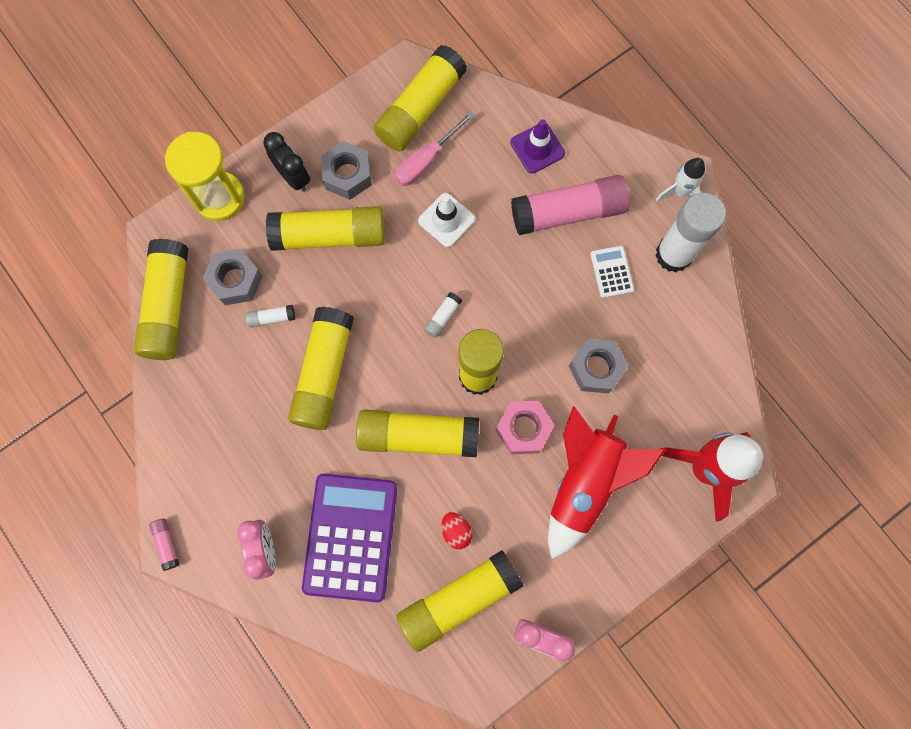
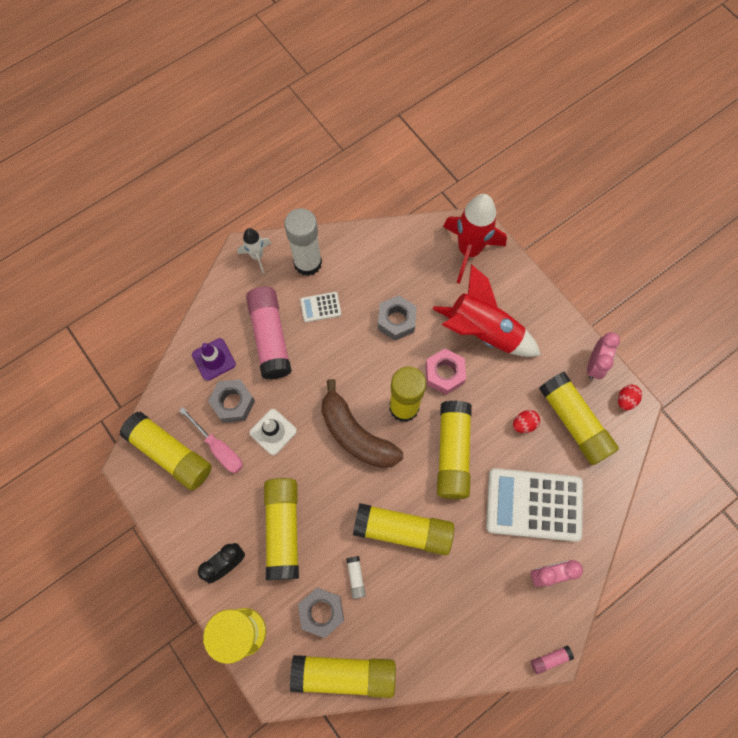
camera: 90 degrees left, 5 degrees down
(347, 175) = (228, 515): grey nut -> grey nut (233, 403)
(350, 537) = (534, 505): purple calculator -> white calculator
(442, 317) = (356, 434): white glue stick -> brown banana
(490, 676) = (625, 400): none -> red egg

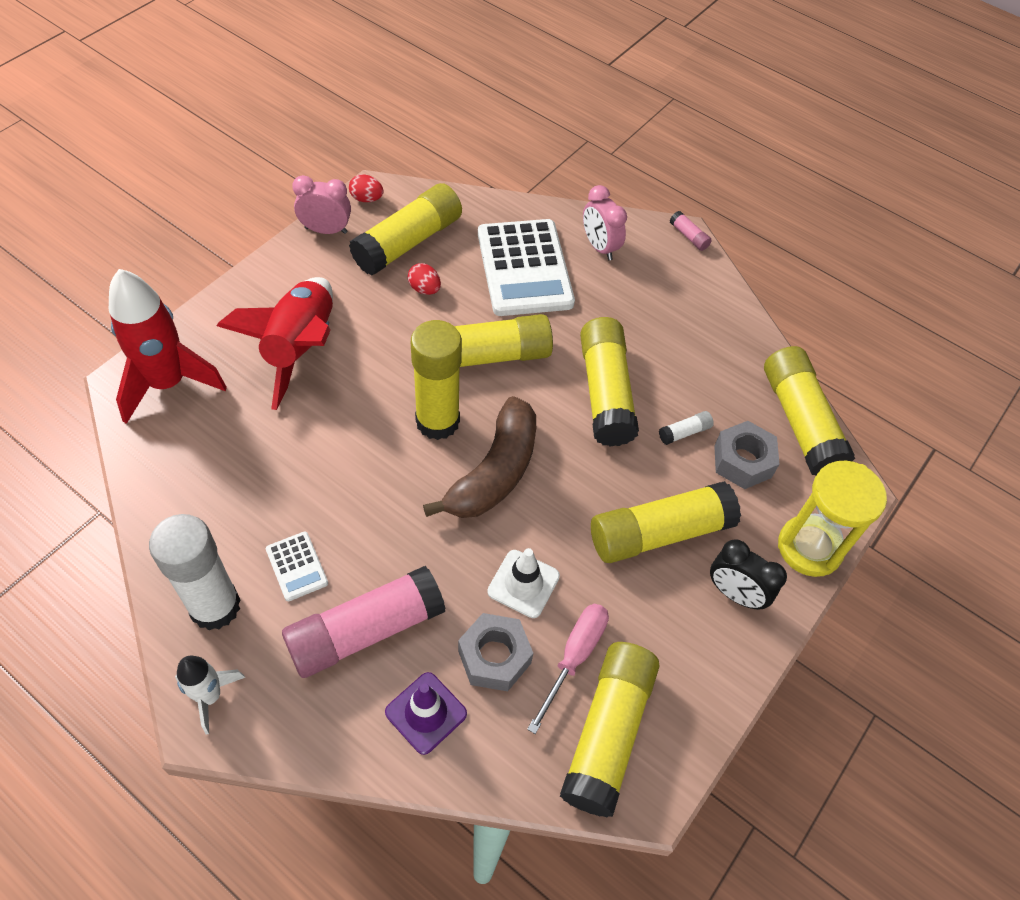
camera: 110 degrees left, 15 degrees down
(396, 321) = (302, 455): grey nut -> none
(444, 374) = (375, 382): pink nut -> none

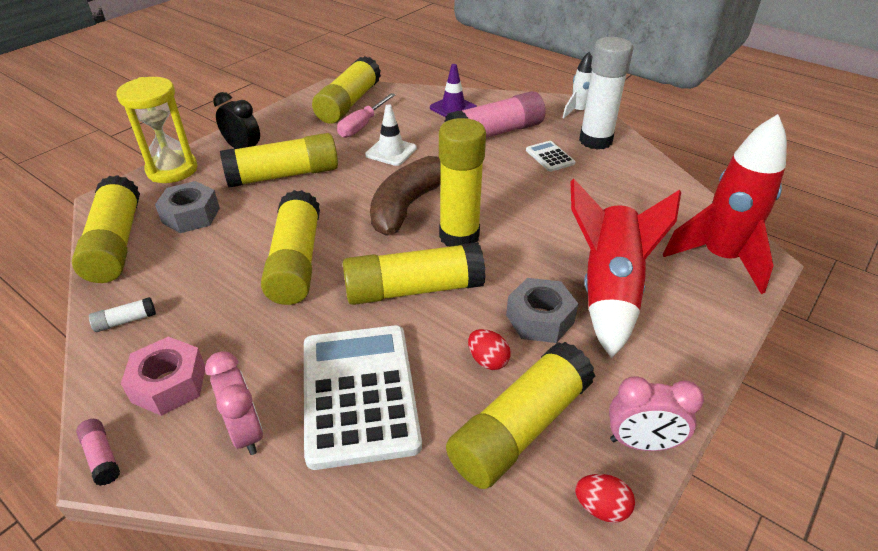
camera: 175 degrees left, 15 degrees down
(494, 657) = (412, 125): grey nut -> grey nut (540, 319)
(669, 280) = (169, 384): none -> pink nut
(684, 432) = (232, 233): white glue stick -> white glue stick (125, 321)

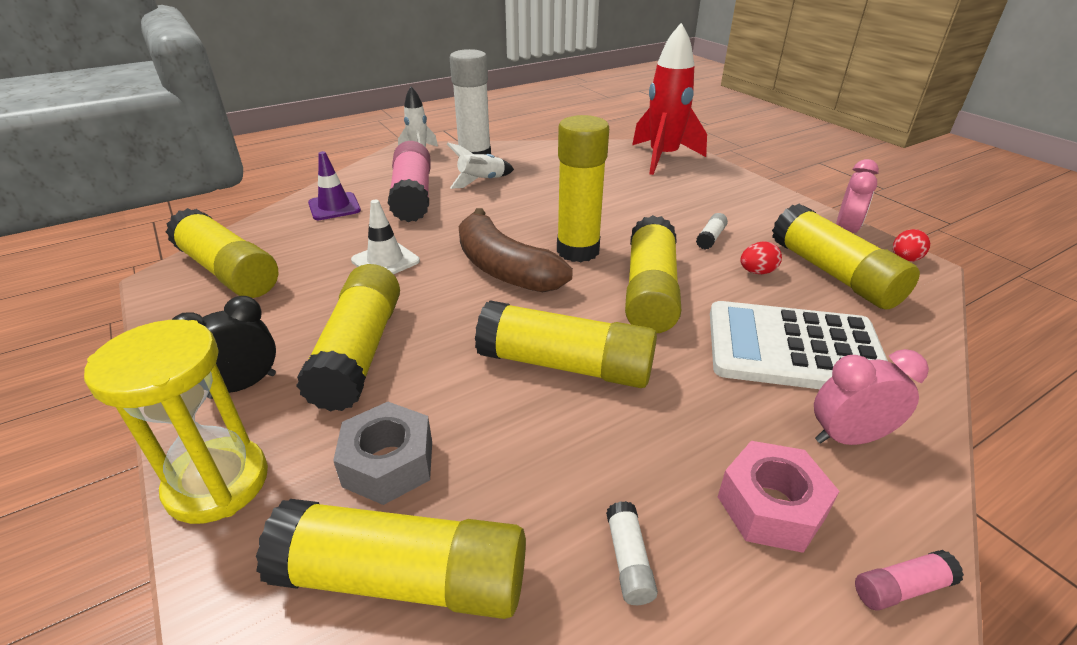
camera: 70 degrees left, 5 degrees down
(362, 125) = (301, 270): pink screwdriver -> none
(540, 319) = (710, 238): grey nut -> white glue stick
(549, 157) = (481, 181): white calculator -> white rocket
(609, 291) = (686, 203): red rocket -> none

